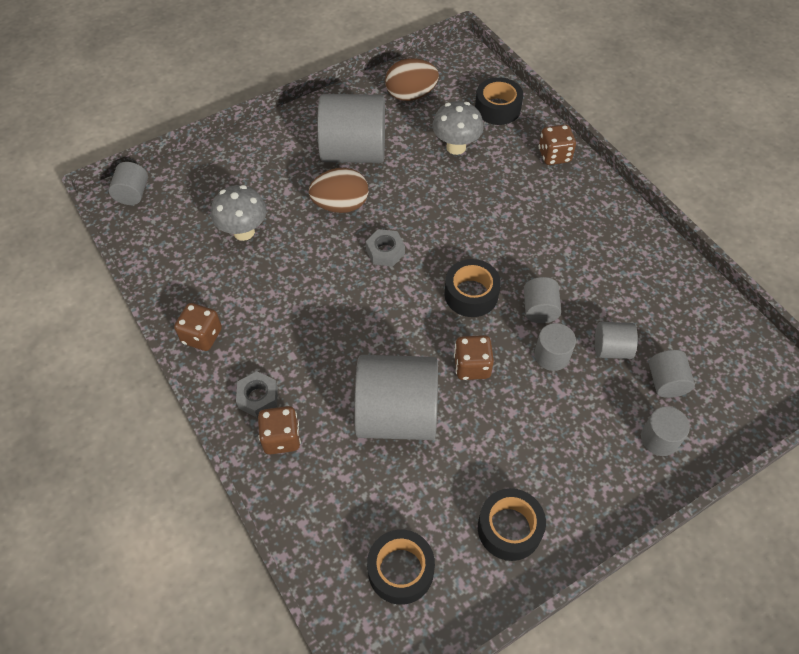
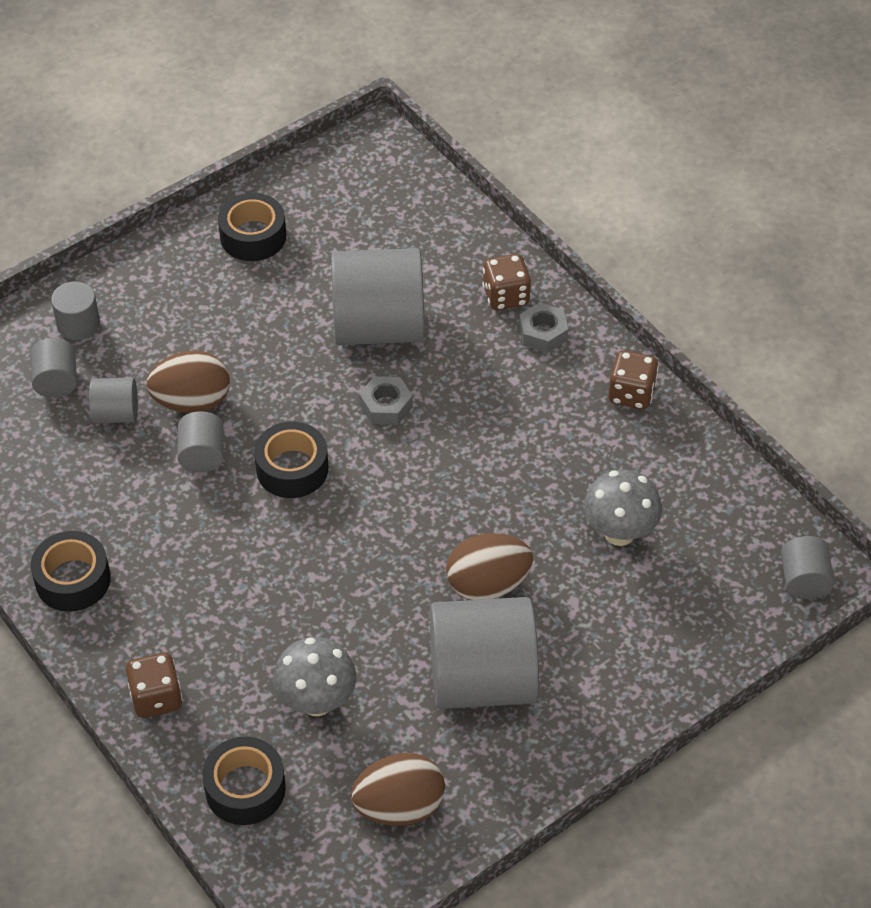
camera: 175 degrees right, 5 degrees down
(385, 252) = (413, 518): grey nut -> grey nut (386, 406)
(400, 570) = (362, 198): black tape -> black tape (73, 579)
(472, 366) = (291, 382): brown dice -> none
(551, 355) = (192, 401): grey cylinder -> brown egg

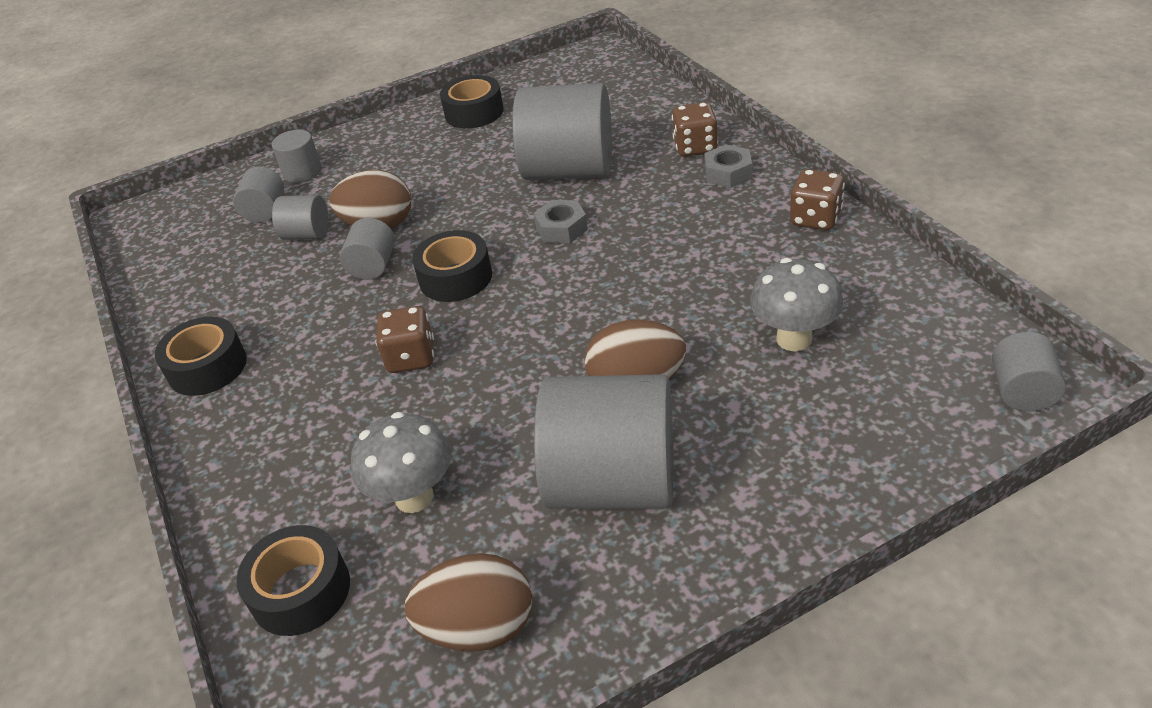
camera: 15 degrees right, 10 degrees down
(156, 697) = (241, 483): brown dice -> brown dice (411, 358)

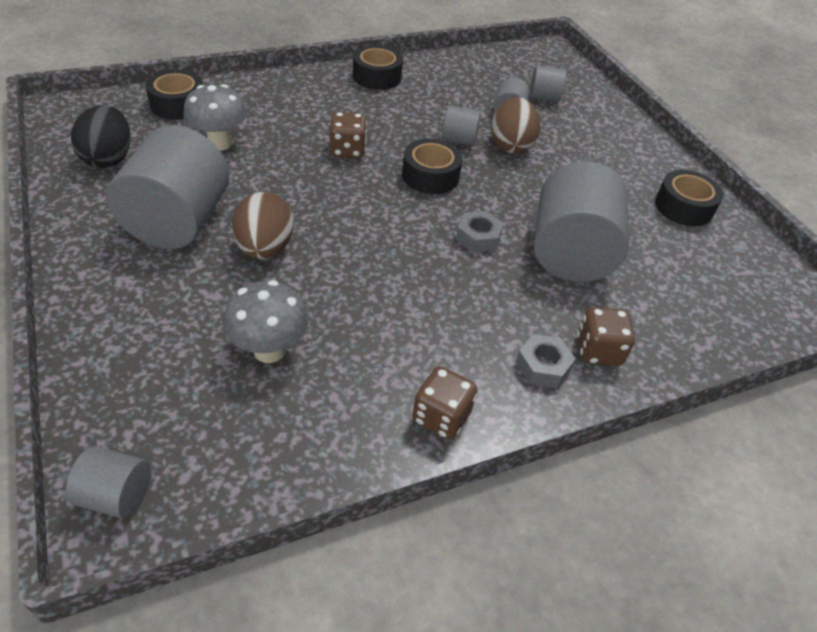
camera: 85 degrees right, 5 degrees up
(302, 172) = (595, 114): grey cylinder -> none
(479, 628) = (108, 158): brown egg -> black egg

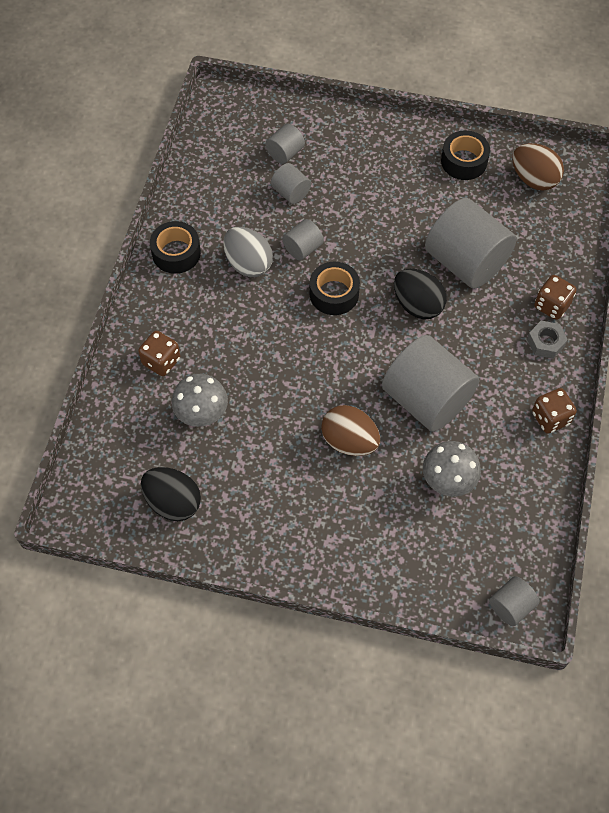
camera: 50 degrees left, 15 degrees up
(178, 104) = (123, 422): black tape -> none
(178, 222) = (286, 484): grey cylinder -> grey cylinder (426, 399)
(347, 150) = (268, 331): brown dice -> brown dice (161, 361)
(407, 116) = (248, 264): none -> grey egg
(478, 237) = (417, 305): grey nut -> black egg
(511, 145) = (331, 218): brown egg -> brown egg (533, 179)

